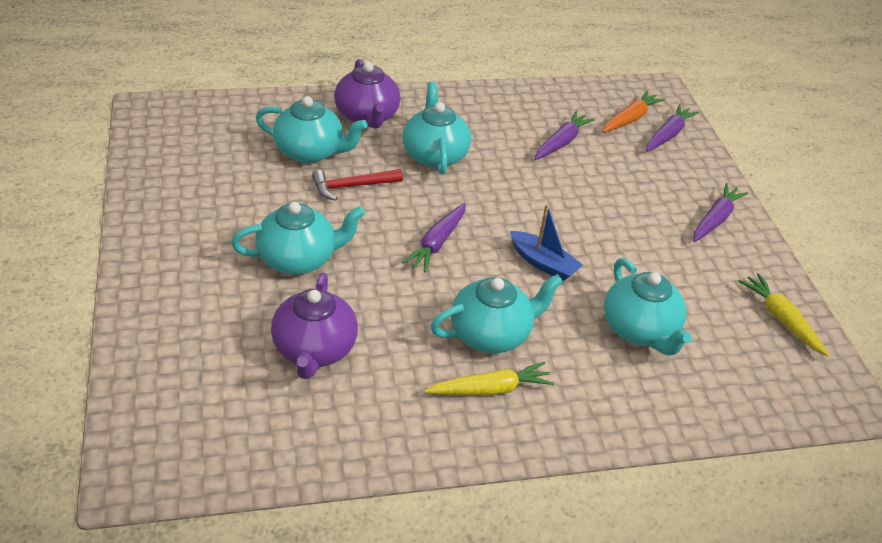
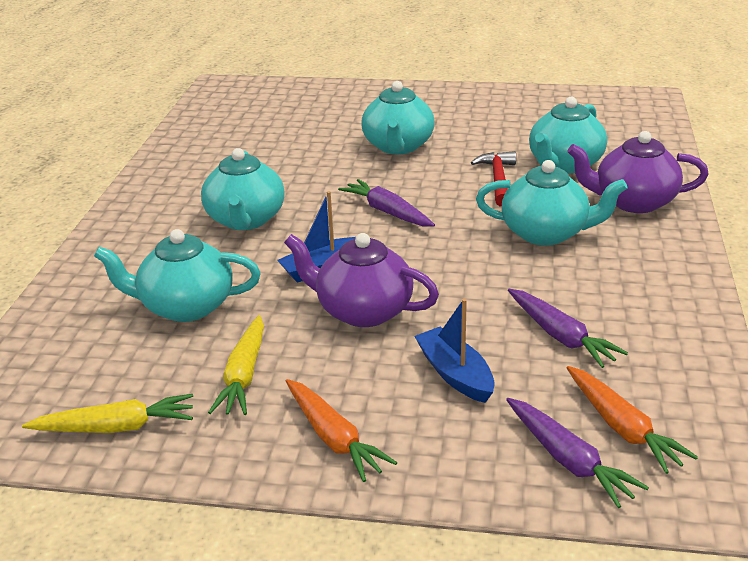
camera: 115 degrees right, 10 degrees down
(314, 350) = (285, 144): purple teapot -> purple teapot (362, 311)
(490, 389) = (184, 208): yellow carrot -> yellow carrot (244, 375)
(626, 180) = (455, 374): none -> blue boat
(715, 219) = (334, 438): purple carrot -> orange carrot

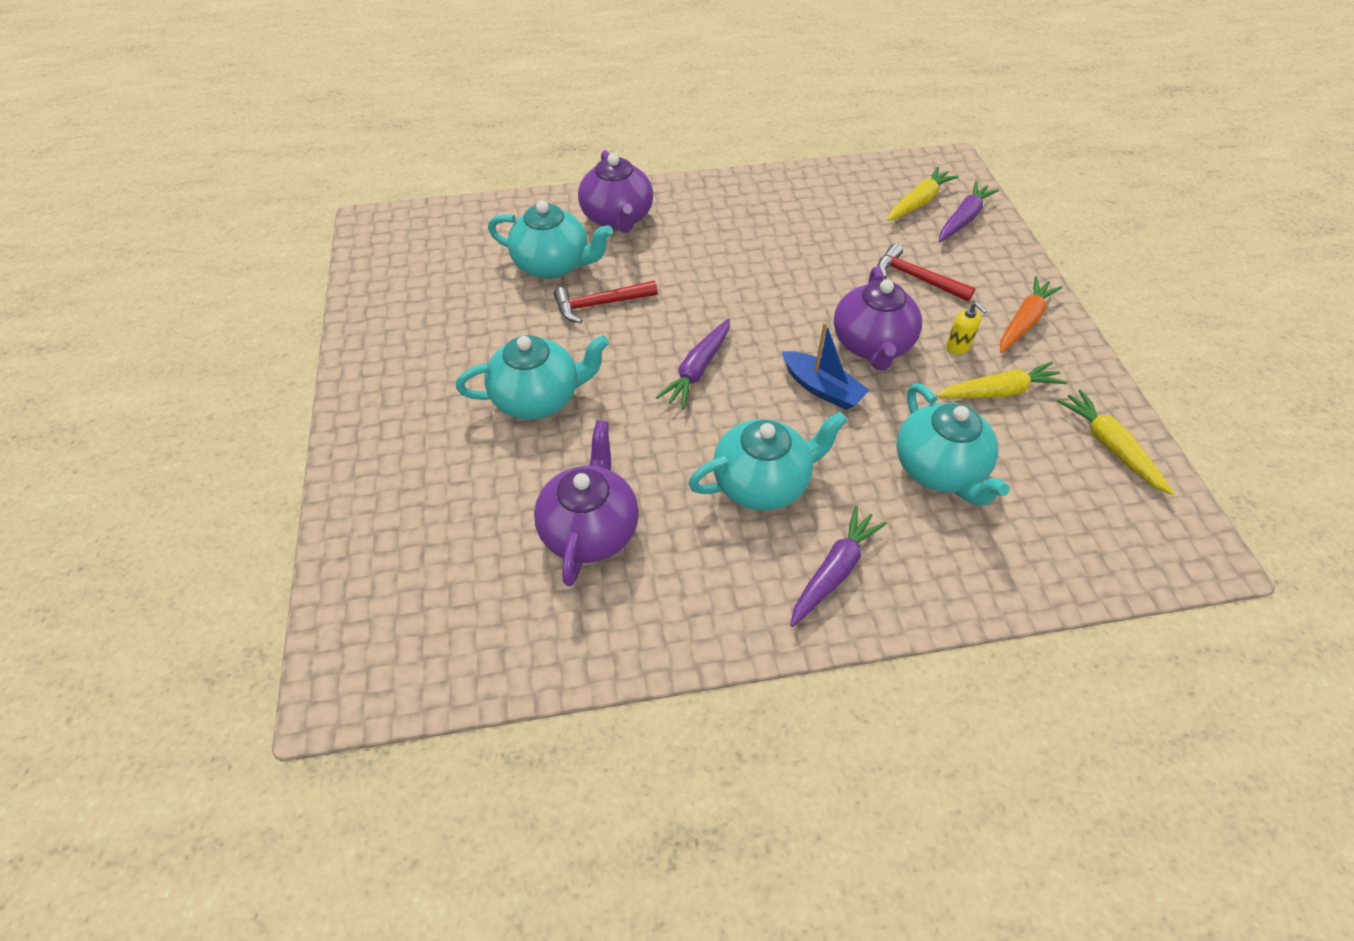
camera: 110 degrees left, 20 degrees up
(262, 153) = (590, 529): none -> purple teapot
(325, 369) = (958, 346): none -> yellow soap dispenser
(455, 374) = (917, 278): blue boat -> red hammer
(546, 233) = (694, 260): turquoise teapot -> none
(560, 336) = (840, 236): purple carrot -> purple carrot (834, 571)
(622, 428) = (919, 202): orange carrot -> yellow carrot

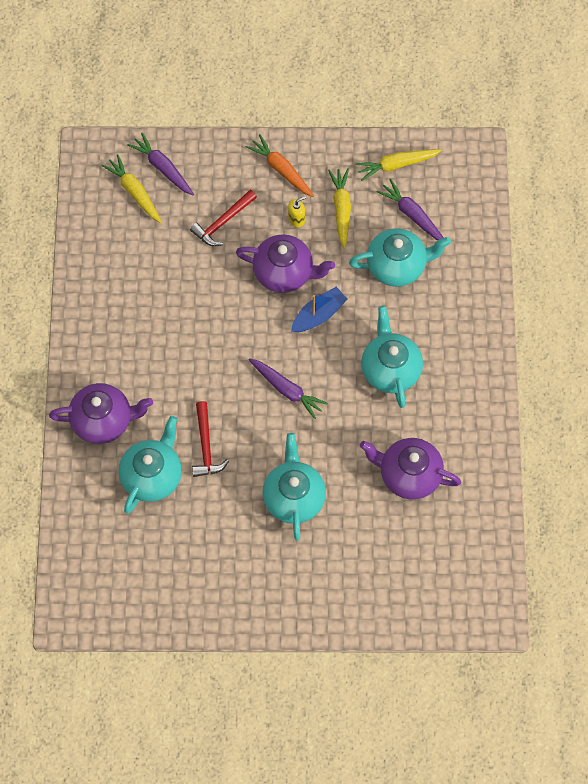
camera: 80 degrees left, 15 degrees up
(834, 571) = (459, 345): purple carrot -> purple carrot (412, 215)

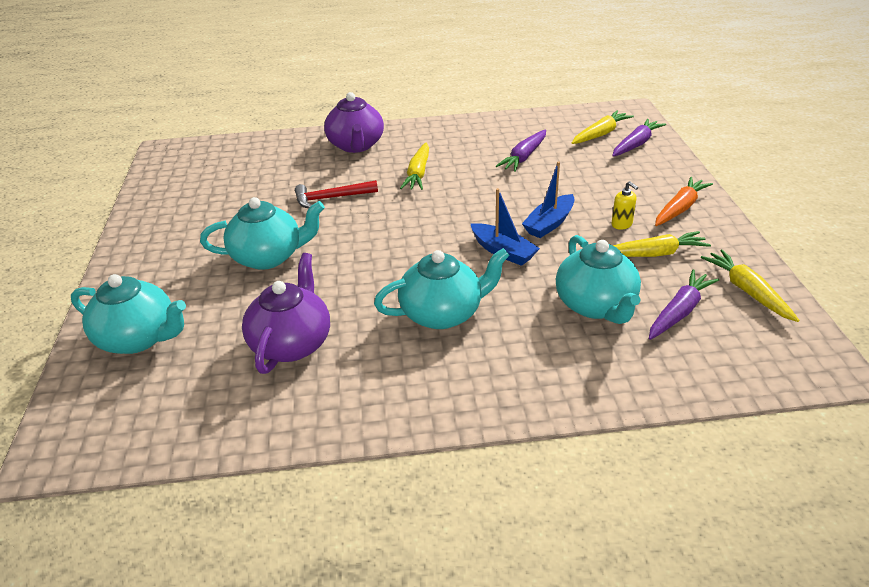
camera: 85 degrees right, 30 degrees down
(152, 475) = (299, 174): turquoise teapot -> turquoise teapot (139, 338)
(176, 366) = (418, 173): none -> yellow carrot
(223, 222) = (593, 181): red hammer -> none
(285, 272) = (549, 223): purple teapot -> blue boat
(287, 390) = (402, 239): purple carrot -> purple carrot (524, 157)

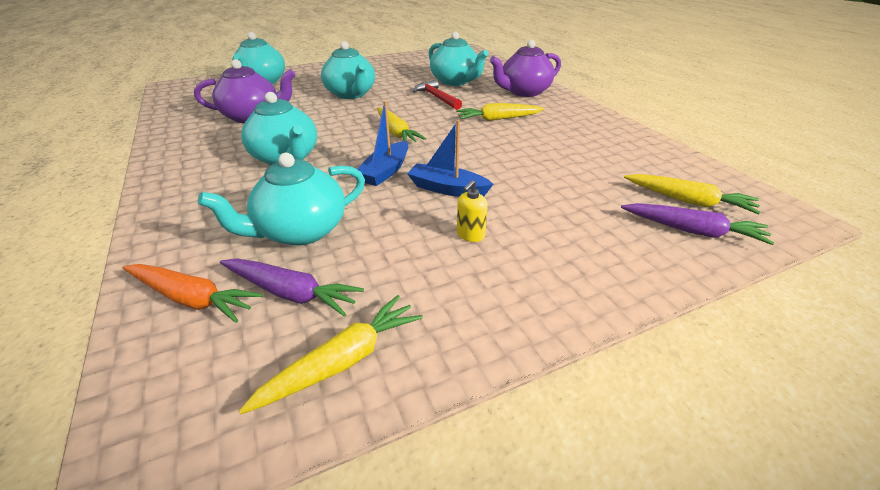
camera: 70 degrees right, 0 degrees up
(287, 178) = (455, 81): none -> turquoise teapot
(524, 157) = (576, 160): purple carrot -> none
(653, 254) = (413, 264): yellow carrot -> yellow carrot (396, 132)
(680, 208) = (540, 281): orange carrot -> orange carrot (192, 298)

